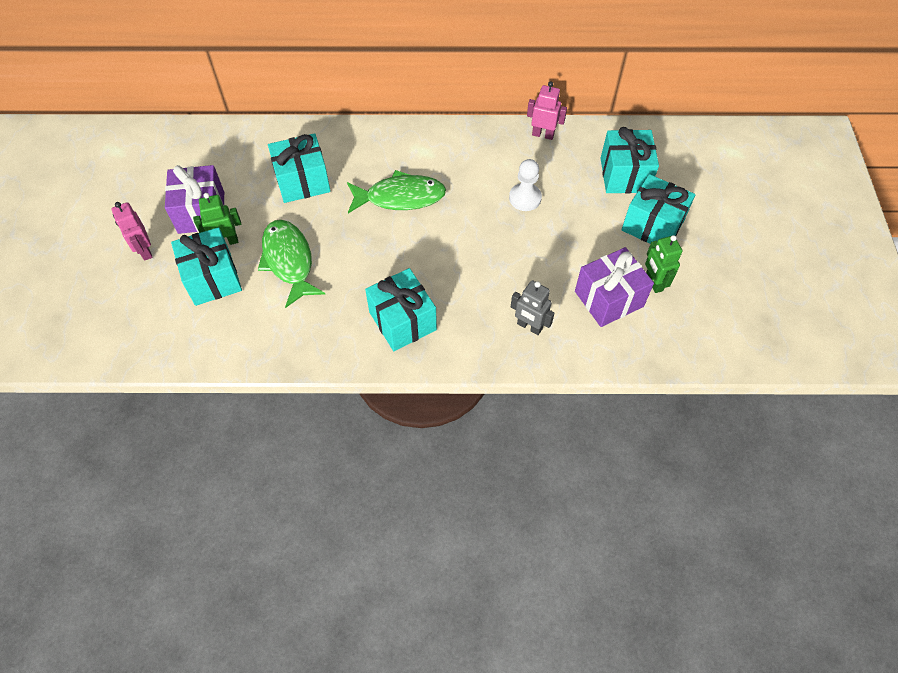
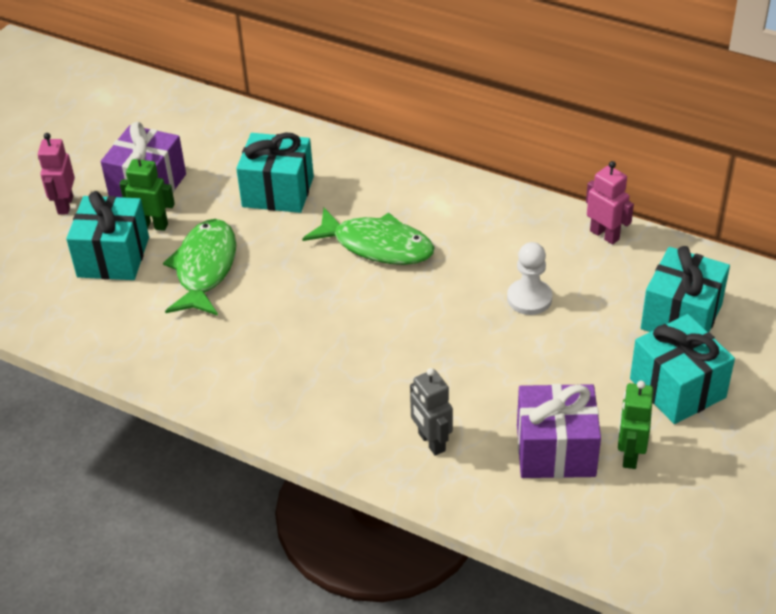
camera: 30 degrees right, 15 degrees down
(402, 321) = (285, 378): turquoise gift -> none

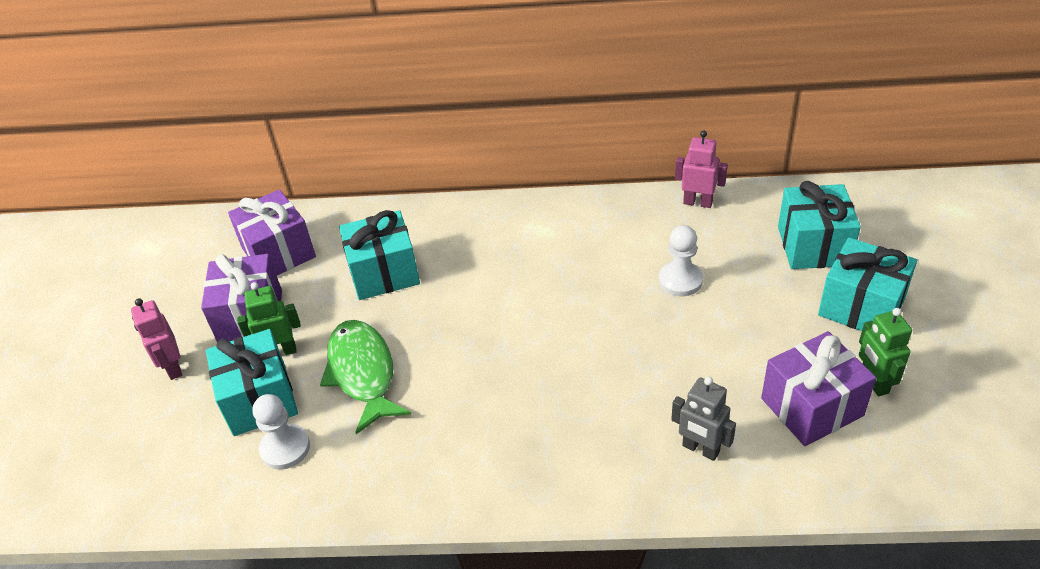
camera: 25 degrees left, 0 degrees up
(108, 302) = (285, 448): none -> white pawn
(204, 140) = (279, 252): none -> purple gift
(377, 246) = (512, 286): green fish -> none

